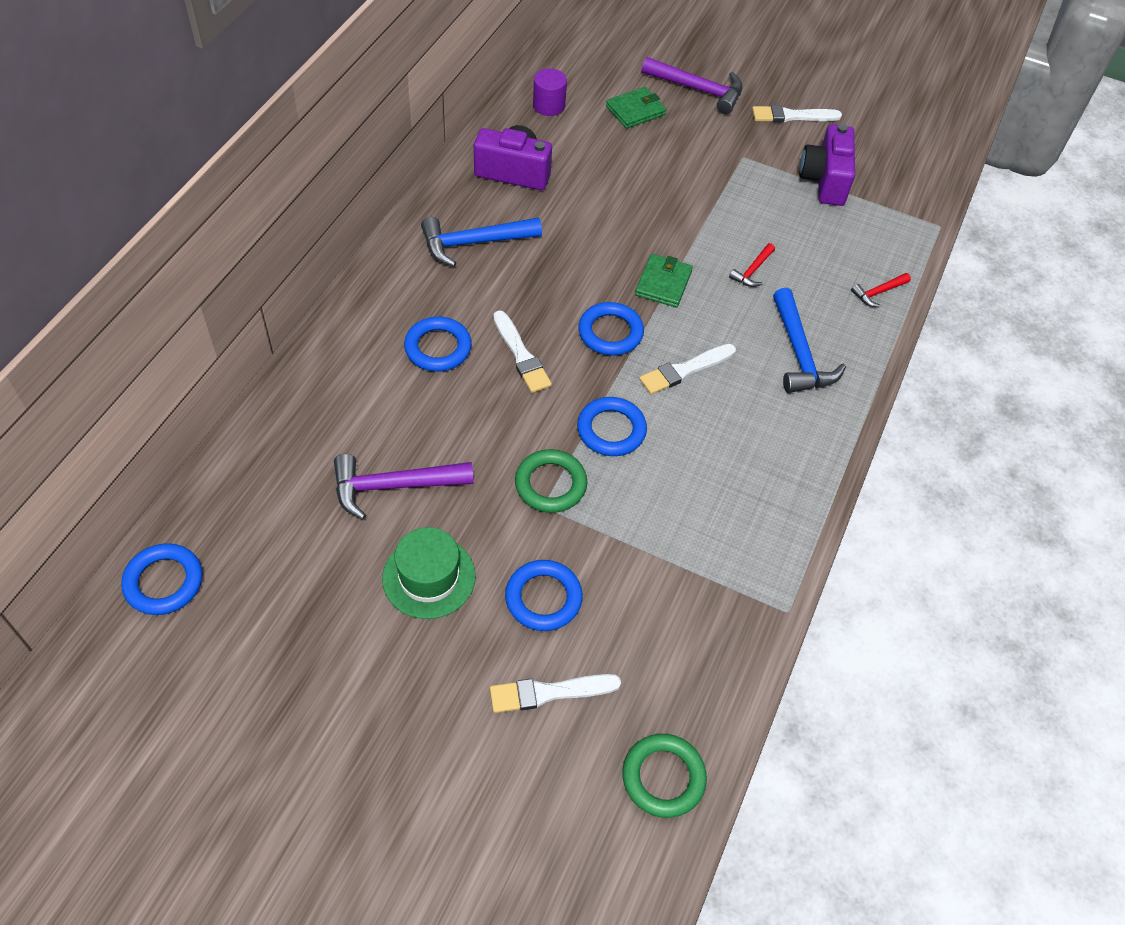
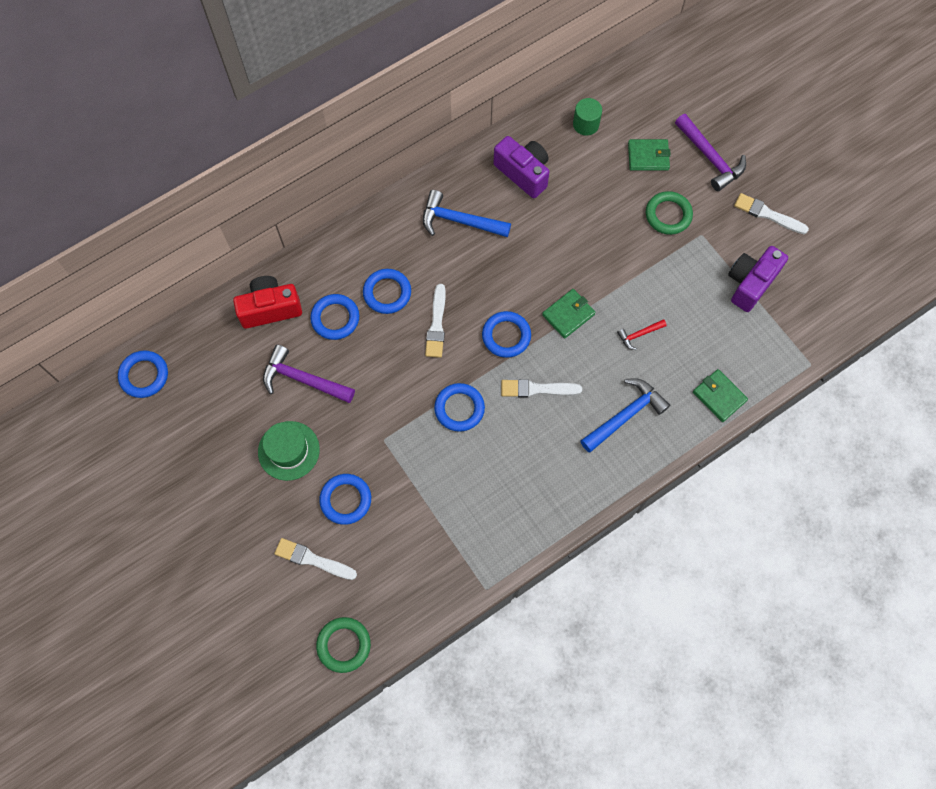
camera: 35 degrees right, 15 degrees up
(297, 427) = (270, 309): none -> red camera
(391, 401) = (335, 318): none -> blue ring
(549, 105) = (586, 124): purple cylinder -> green cylinder
(550, 484) = (397, 427): green ring -> green ring (668, 215)
(799, 353) = (625, 415): blue hammer -> blue hammer turned 150 degrees counterclockwise
(878, 292) = (719, 396): red hammer -> green wallet

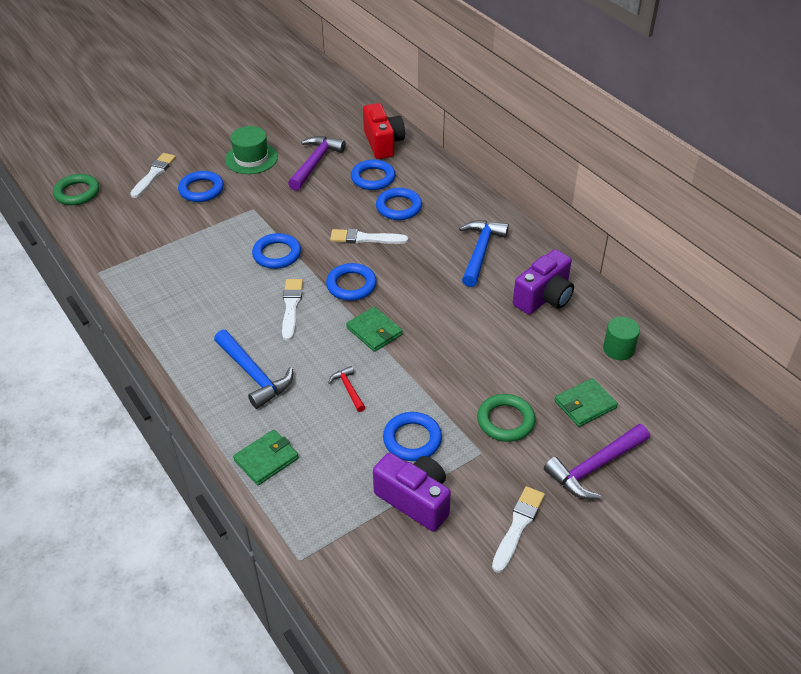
camera: 90 degrees right, 25 degrees down
(144, 375) = (325, 87): blue ring -> blue ring (412, 439)
(648, 156) = (585, 404): green wallet -> green wallet turned 60 degrees clockwise

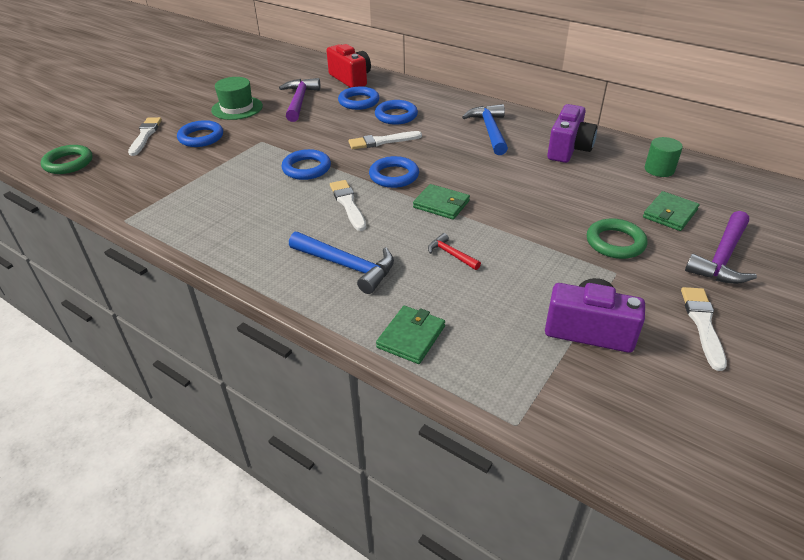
camera: 20 degrees left, 5 degrees down
(412, 439) = (544, 279): blue ring -> none

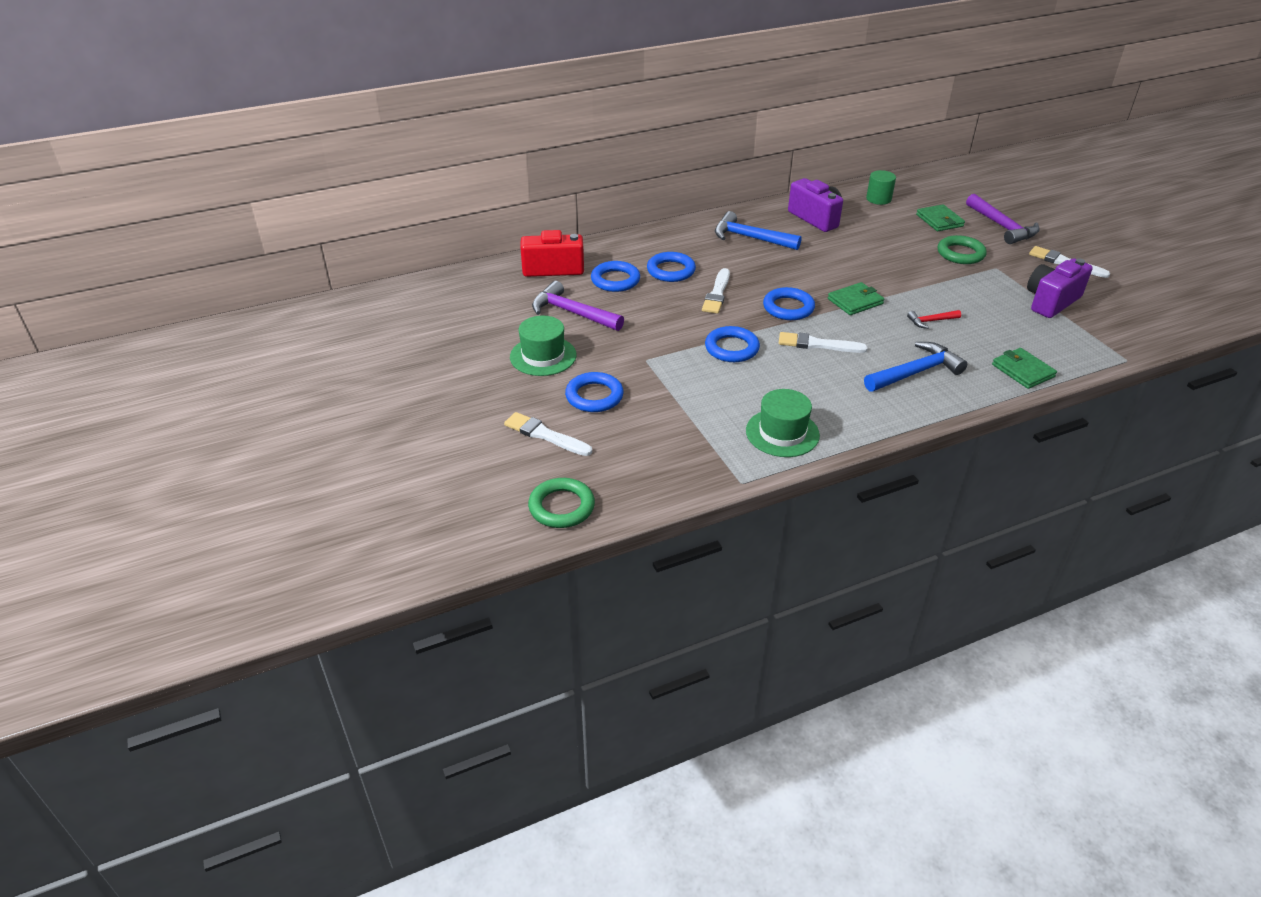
camera: 60 degrees left, 0 degrees up
(201, 221) = (782, 433): none -> green hat

